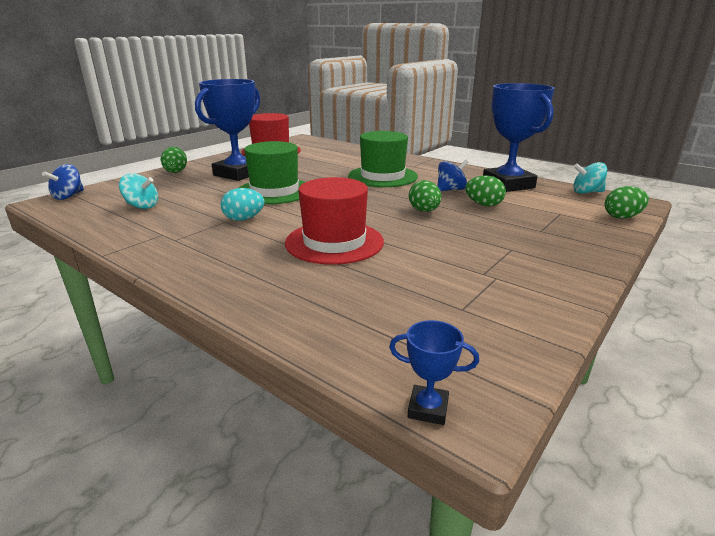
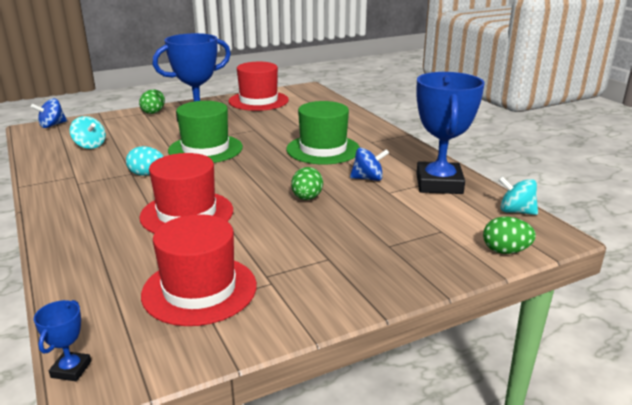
camera: 25 degrees right, 0 degrees up
(428, 409) = (71, 369): blue trophy -> blue trophy turned 60 degrees clockwise
(443, 299) = (199, 289): none -> red hat
(483, 205) = (375, 203): green egg -> none

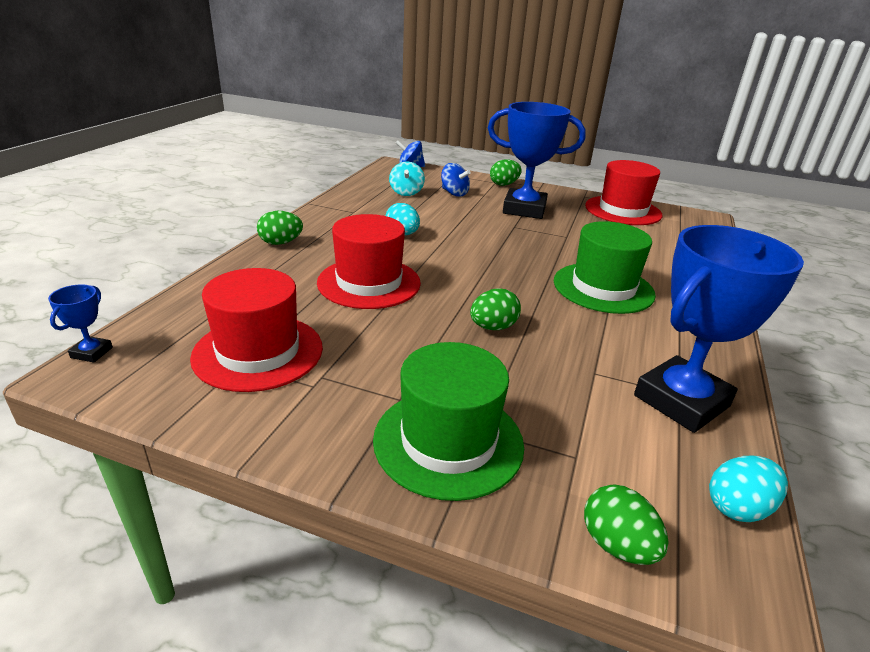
camera: 45 degrees right, 5 degrees up
(61, 223) = (281, 243): none -> green egg
(71, 369) = (91, 352): blue trophy -> blue trophy turned 45 degrees counterclockwise
(205, 149) = (487, 234): green hat -> green hat (448, 441)
(368, 178) = (597, 344): blue spinning top -> blue spinning top (454, 193)
(516, 211) = (738, 507): turquoise spinning top -> turquoise egg

